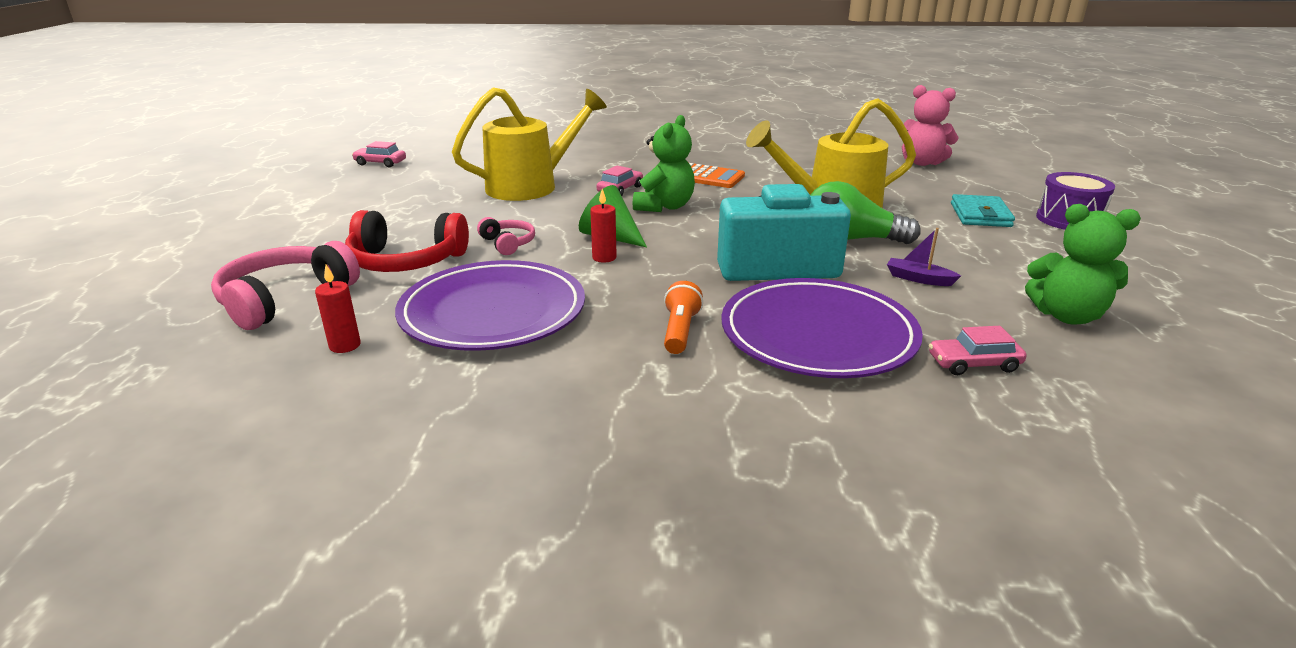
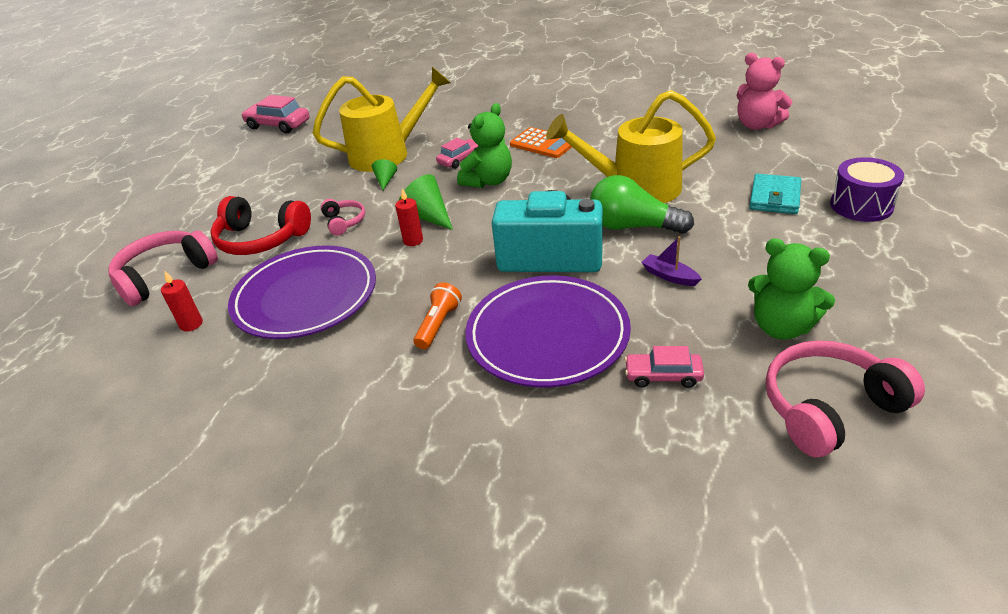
camera: 15 degrees right, 10 degrees up
(380, 163) = (278, 125): pink car -> pink car, size x1.60
(540, 207) = (385, 180): none -> green cone
(1168, 381) = (829, 407): none -> pink headphones

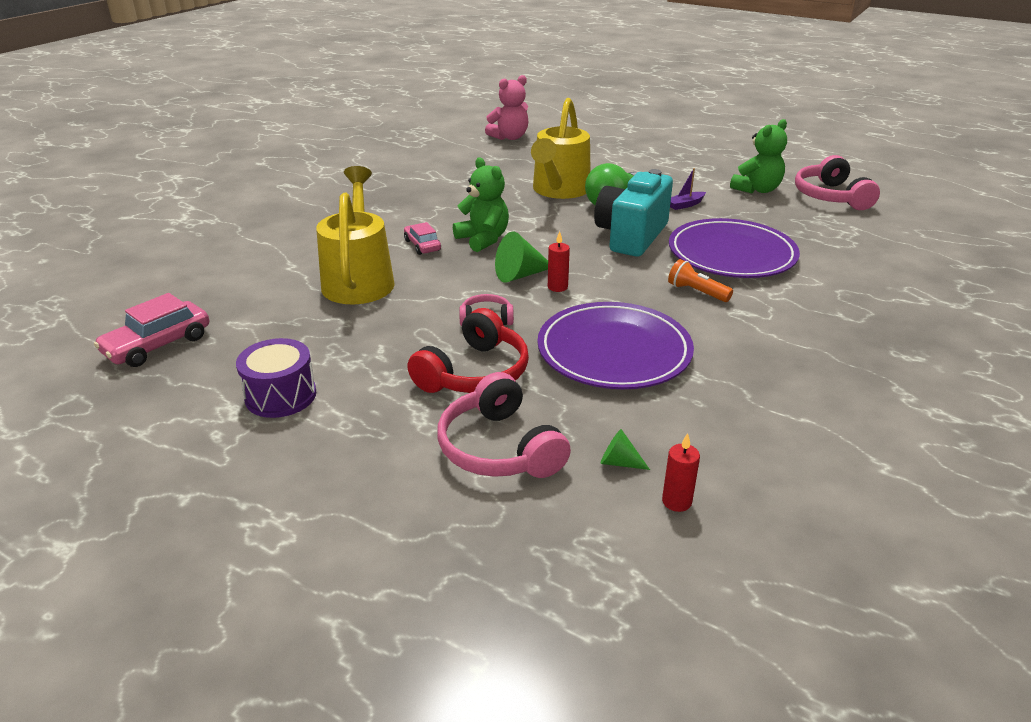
camera: 75 degrees left, 5 degrees down
(191, 324) = (620, 426): red candle -> red candle (676, 501)
(385, 180) = (420, 287): green cone -> green cone (619, 462)
(543, 144) = (440, 207): orange calculator -> none
(663, 375) = (789, 229): pink car -> none
(774, 197) = (615, 157): turquoise wallet -> none
(861, 205) = (645, 141): purple drum -> purple drum (281, 396)

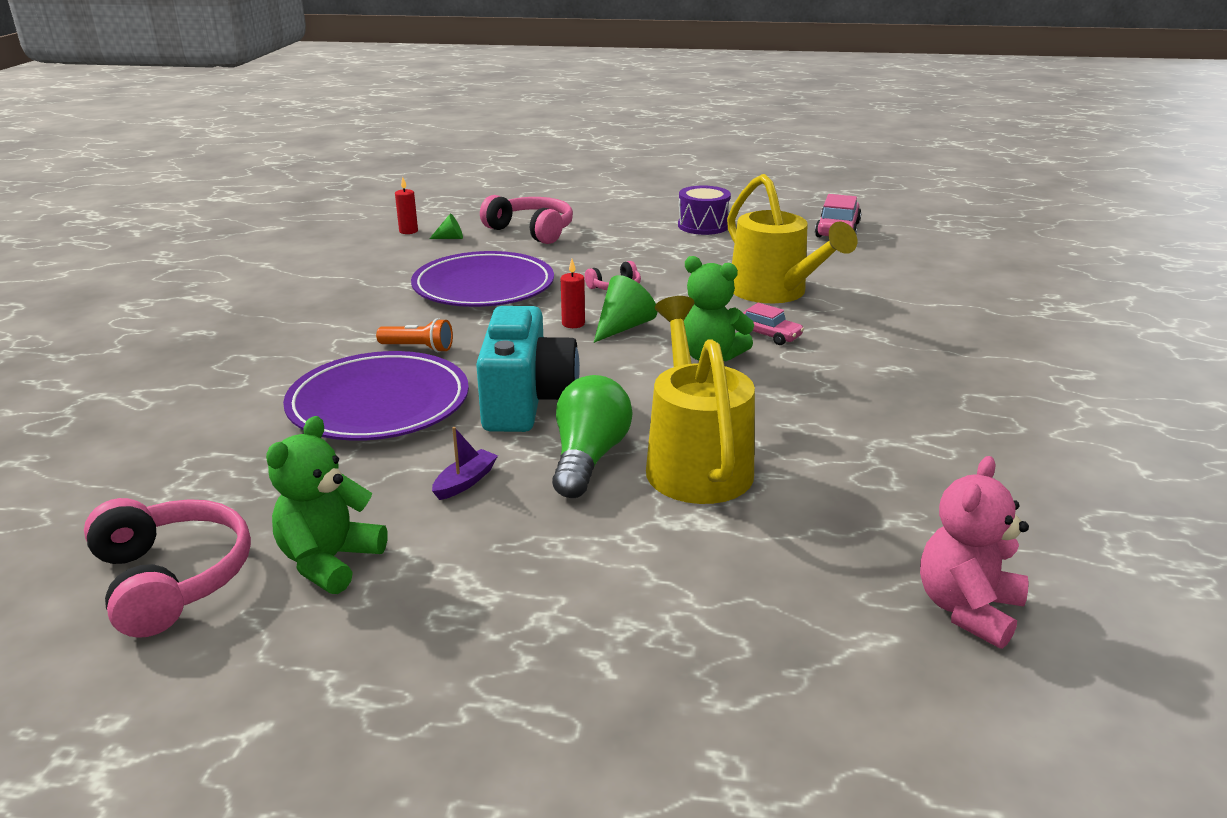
camera: 155 degrees right, 5 degrees down
(474, 373) = (586, 256): red headphones -> none

